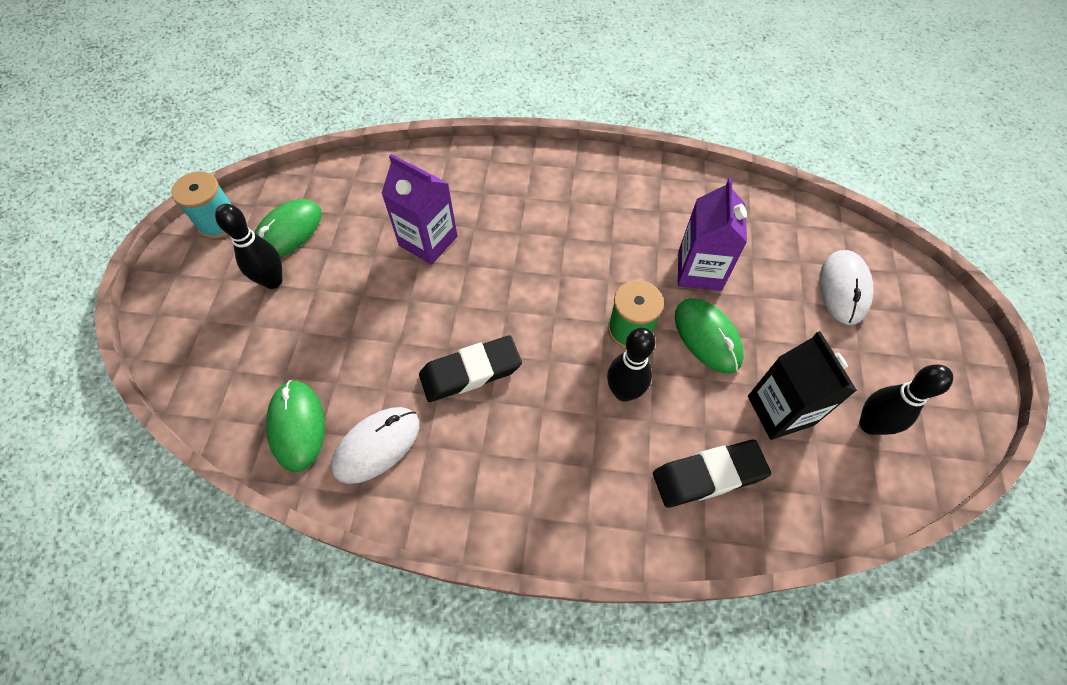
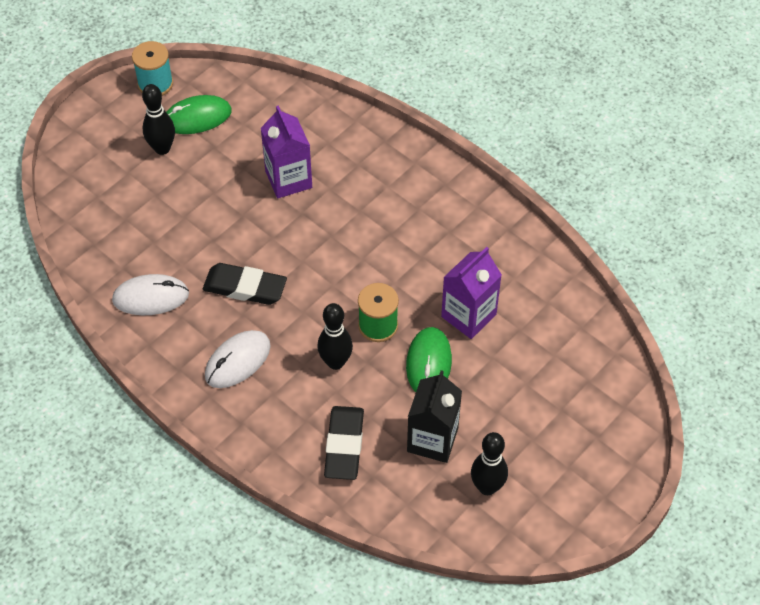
camera: 35 degrees right, 5 degrees down
(297, 426) = (111, 255): green mouse -> none
(708, 475) = (344, 445): black eraser -> black eraser turned 75 degrees clockwise
(843, 288) = (567, 393): white mouse -> white mouse (238, 361)

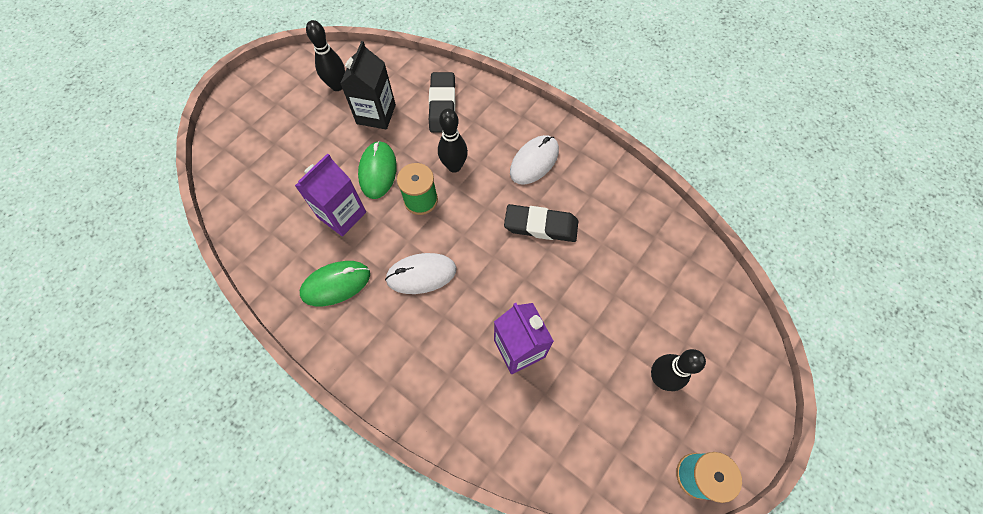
camera: 175 degrees right, 10 degrees up
(150, 297) = (621, 210): white mouse -> white mouse (421, 274)
(197, 117) = (634, 426): green mouse -> green mouse (336, 284)

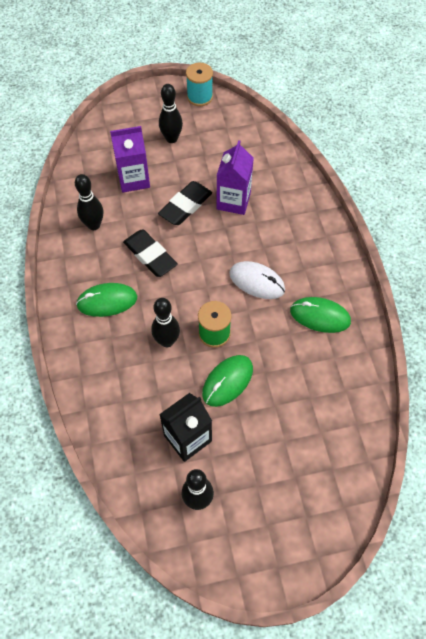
camera: 140 degrees left, 5 degrees down
(342, 215) = (281, 365): purple carton -> purple carton (133, 179)
(442, 105) = (127, 403): black eraser -> black eraser (185, 206)
(534, 161) = (107, 301): white mouse -> green mouse
(620, 216) = (94, 225): none -> black bowling pin

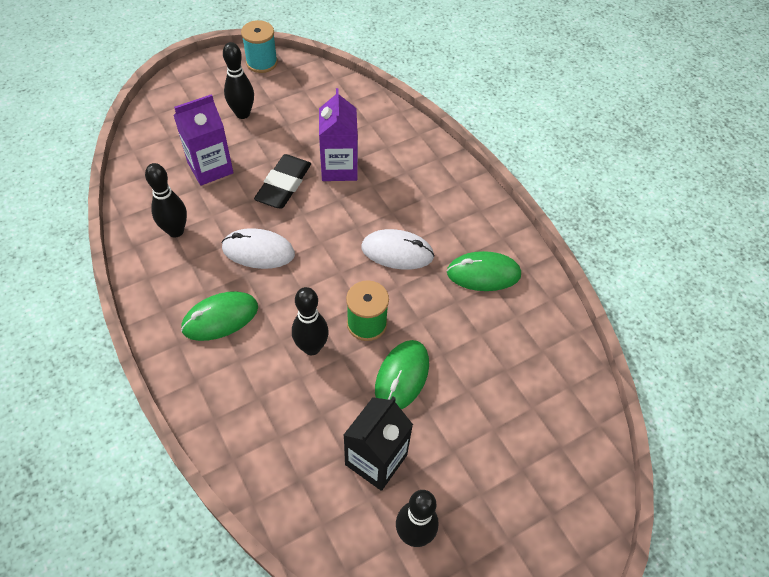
camera: 20 degrees left, 5 degrees down
(150, 255) = (258, 251): black eraser -> white mouse

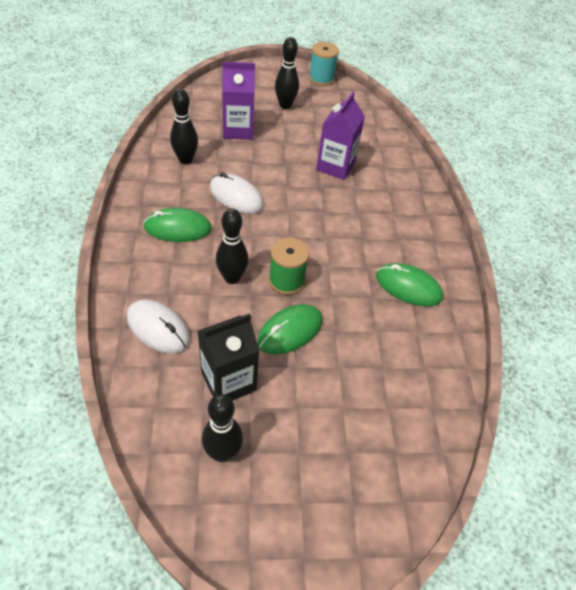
camera: 25 degrees right, 5 degrees down
(283, 185) = (284, 161): black eraser -> none
(397, 252) = (344, 241): white mouse -> white mouse (158, 328)

